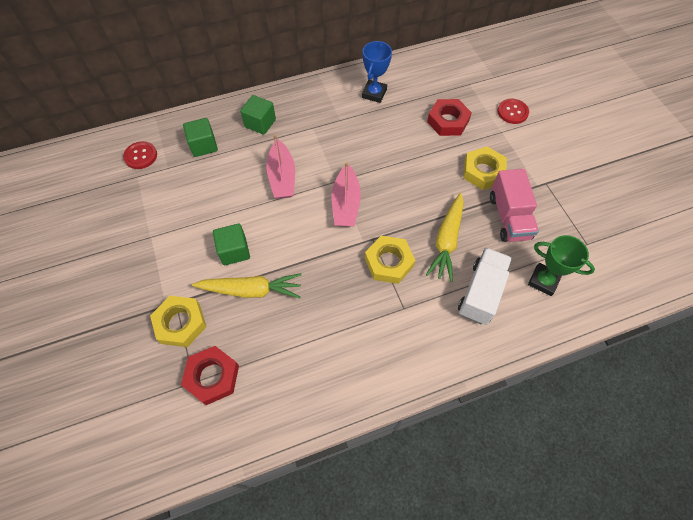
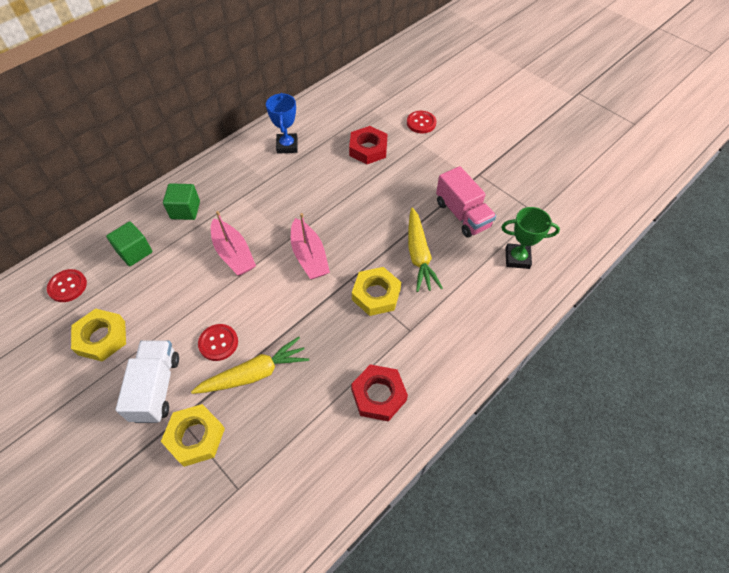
camera: 25 degrees left, 5 degrees down
(212, 376) = (255, 474): red nut -> red nut (378, 395)
(234, 251) = (218, 343): green cube -> red button
(481, 293) = (470, 289): white truck -> white truck (156, 388)
(483, 171) = (421, 183): yellow nut -> yellow nut (102, 338)

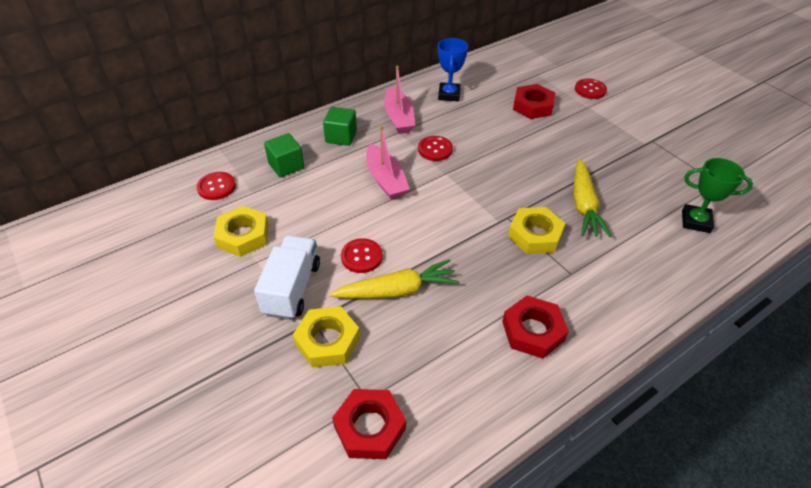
camera: 10 degrees right, 10 degrees down
(242, 516) = (369, 427): none -> red nut
(278, 212) = (435, 149): none -> red button
(309, 256) = (464, 191): pink boat -> pink boat (399, 118)
(462, 214) = (633, 174): pink truck -> none

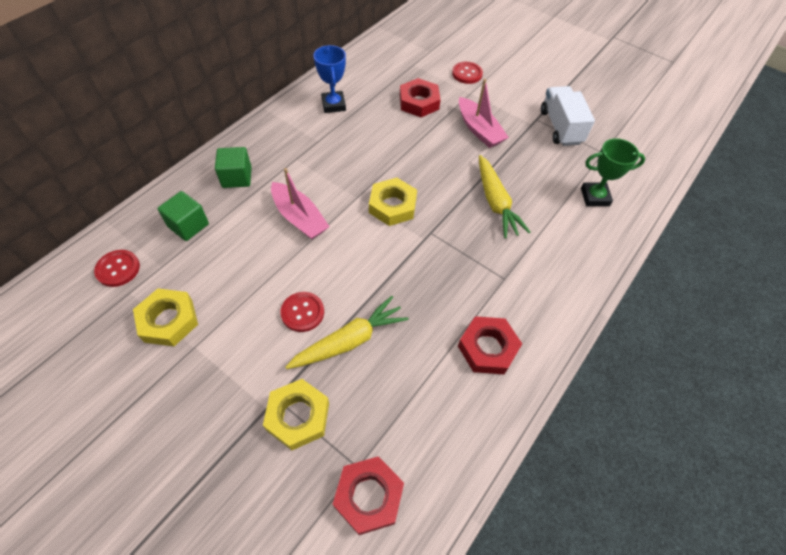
camera: 20 degrees left, 10 degrees up
(292, 288) = (242, 368): white truck -> white truck (560, 127)
(399, 118) = (290, 142): pink boat -> pink boat (479, 130)
(435, 149) = (338, 172): red button -> none
(535, 235) = (461, 245): yellow nut -> yellow nut (392, 206)

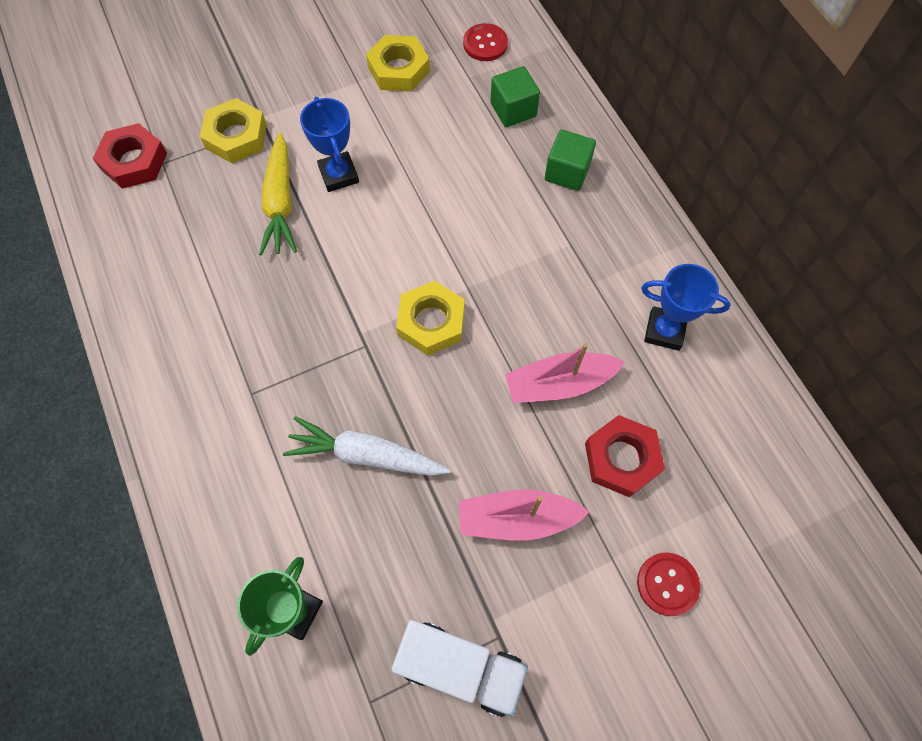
camera: 120 degrees right, 10 degrees up
(299, 218) = (467, 214): pink boat -> pink boat (559, 384)
(302, 312) = (339, 175): red button -> blue trophy
(487, 348) = (185, 324): red nut -> none
(495, 202) = (366, 455): yellow carrot -> white carrot

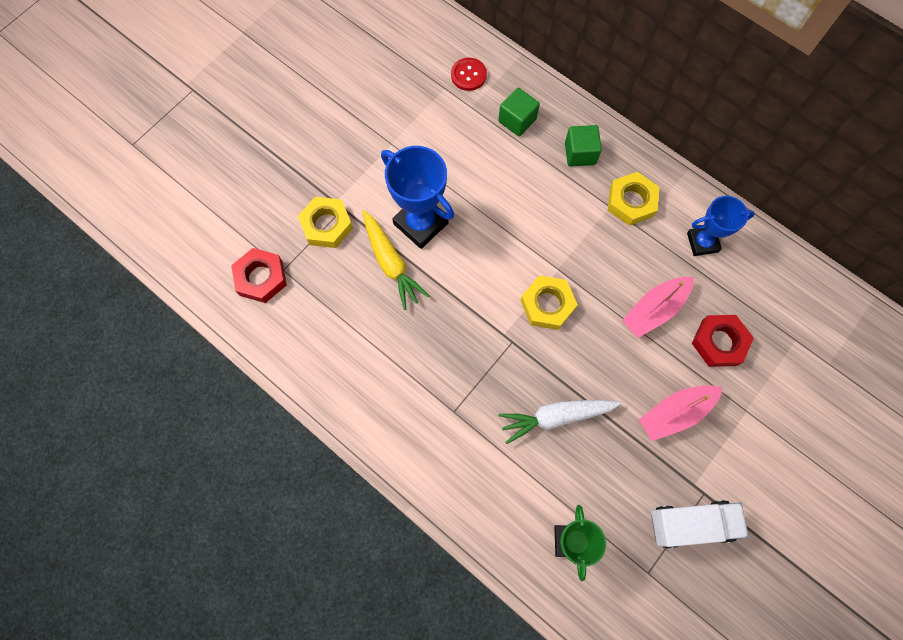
camera: 25 degrees left, 5 degrees up
(339, 175) = (420, 223): blue trophy -> blue trophy, size x1.54
(398, 69) = (416, 121): yellow nut -> yellow nut (631, 202)
(667, 584) = (787, 410): red button -> none

